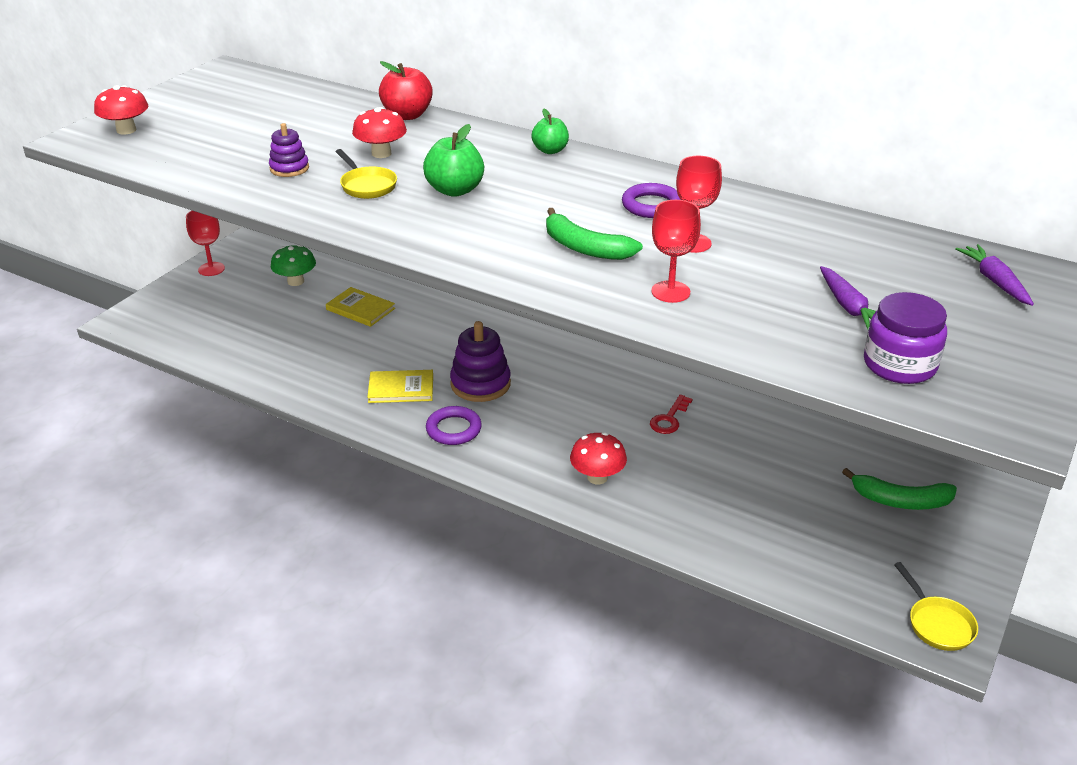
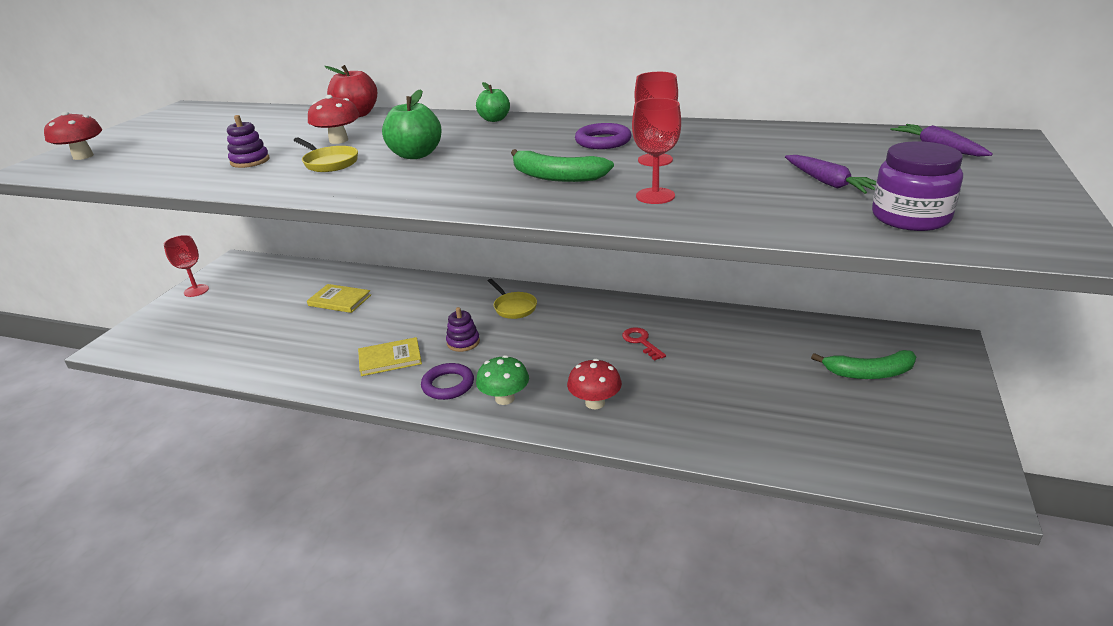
camera: 10 degrees left, 5 degrees down
(295, 281) = (276, 288): green mushroom -> green mushroom (504, 398)
(480, 384) = (463, 342): purple stacking toy -> purple stacking toy, size x0.60
(669, 419) = (641, 342): red key -> red key turned 135 degrees clockwise
(937, 624) = (962, 476): yellow pan -> yellow pan (513, 307)

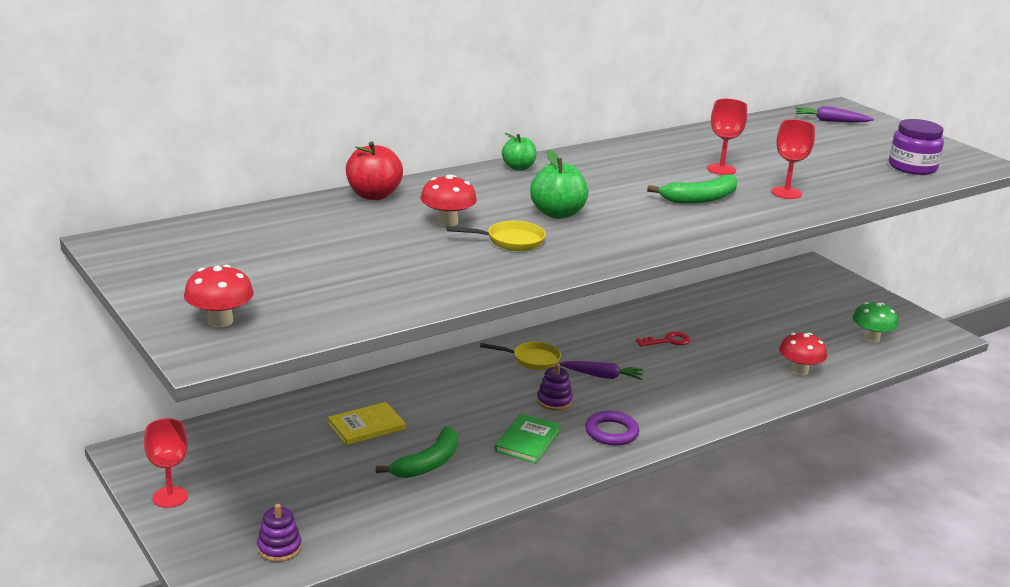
camera: 55 degrees left, 5 degrees down
(250, 161) = (433, 263): purple stacking toy -> purple stacking toy (279, 548)
(390, 359) = (527, 441): yellow book -> green book
(504, 398) = (665, 418): green mushroom -> green mushroom (871, 338)
(595, 403) = (720, 390): red mushroom -> red mushroom (799, 370)
(603, 141) = (652, 164): purple ring -> none
(641, 342) = (667, 341): red key -> red key turned 150 degrees clockwise
(828, 183) = (838, 158): purple carrot -> purple carrot (602, 376)
(869, 373) = (811, 300): green banana -> green banana (428, 463)

